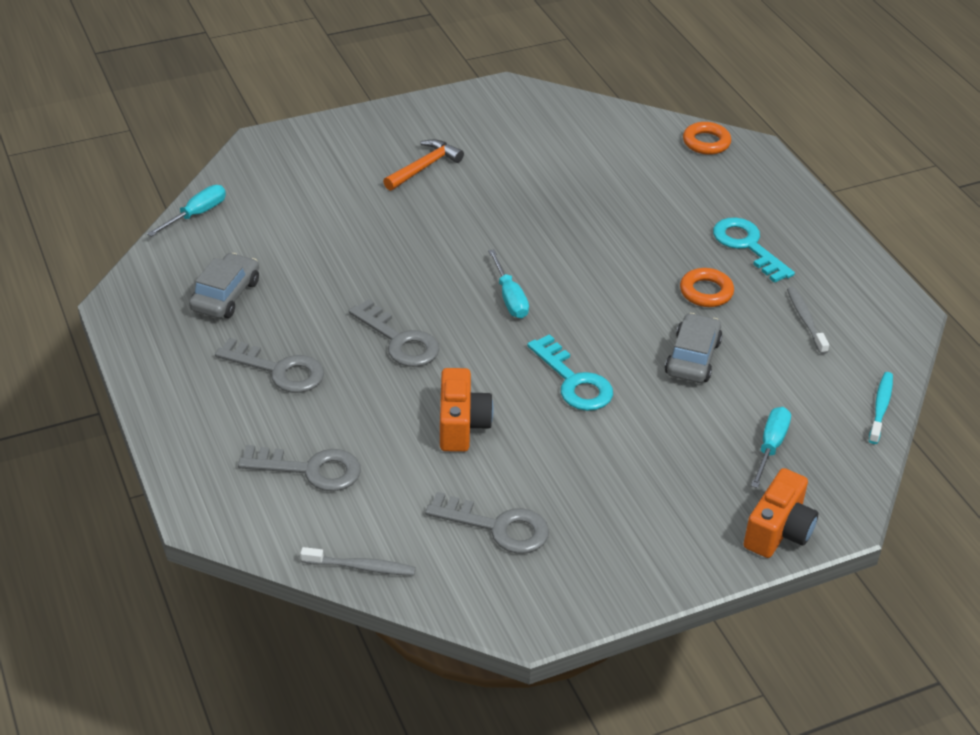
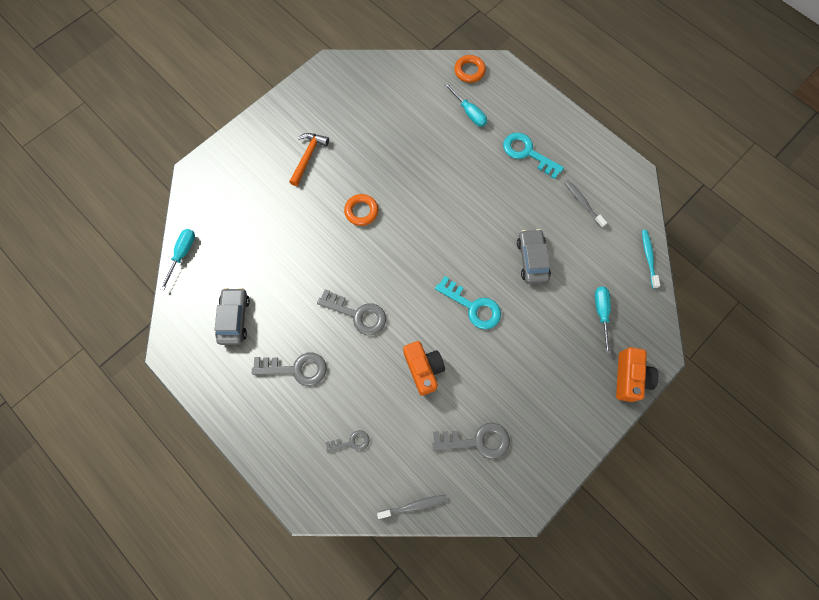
camera: 20 degrees left, 30 degrees up
(310, 469) = (351, 442): grey key -> grey key, size x0.57
(510, 298) = (407, 251): turquoise screwdriver -> turquoise screwdriver (469, 112)
(706, 292) = (518, 201): orange ring -> orange ring (361, 211)

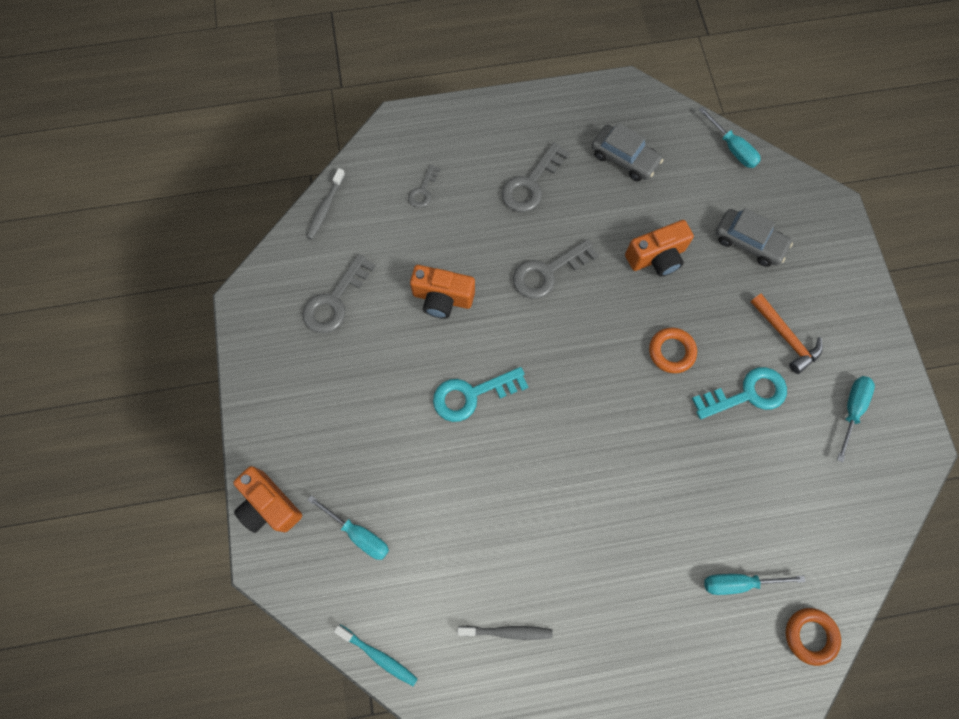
camera: 125 degrees right, 0 degrees up
(301, 255) = (656, 257): none -> orange camera
(331, 105) = (851, 410): none -> turquoise screwdriver
(527, 153) = (626, 615): turquoise key -> turquoise key (747, 394)
(532, 259) = (479, 504): grey car -> grey car (748, 242)

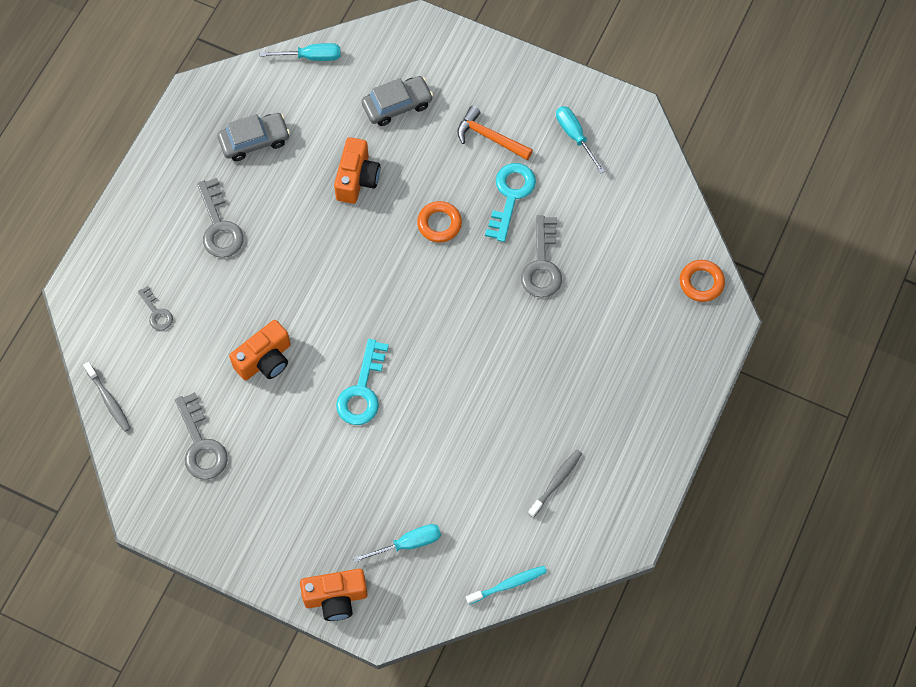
camera: 55 degrees left, 5 degrees down
(548, 272) = (306, 266): grey key -> grey key (542, 264)
(738, 582) = (635, 302): turquoise screwdriver -> none
(785, 337) = (489, 137): orange hammer -> orange hammer turned 150 degrees counterclockwise

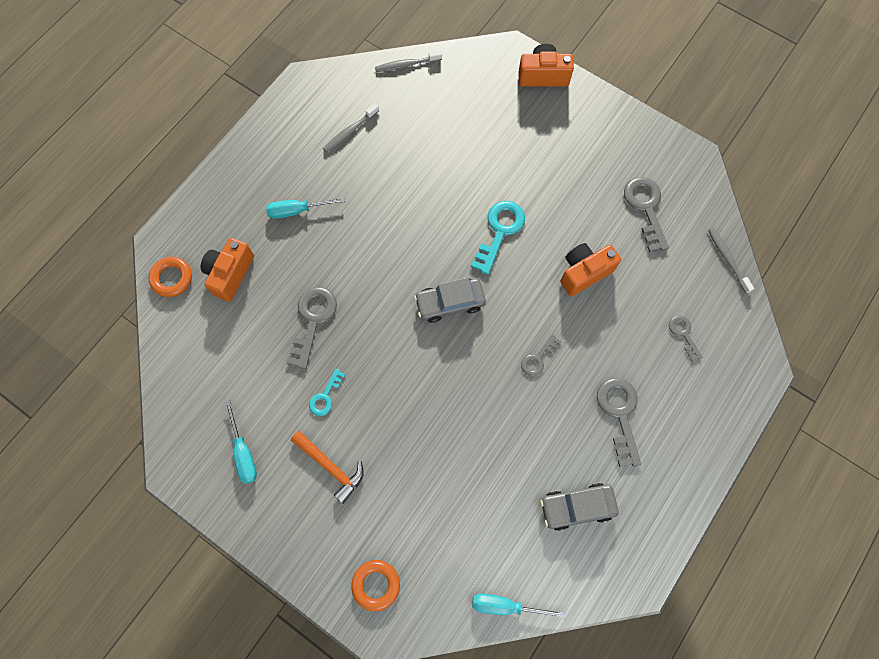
camera: 170 degrees left, 5 degrees up
(305, 264) = (538, 358): none -> grey key
(357, 179) = (475, 442): orange camera -> orange camera (230, 274)
(397, 105) = (420, 524): grey car -> grey car (450, 303)
(408, 543) = (480, 105): turquoise screwdriver -> turquoise screwdriver (297, 211)
(439, 224) = (401, 379): orange ring -> orange ring (376, 585)
(508, 584) = (406, 65): turquoise toothbrush -> grey toothbrush
(510, 196) = (325, 396): turquoise key -> turquoise key, size x0.57

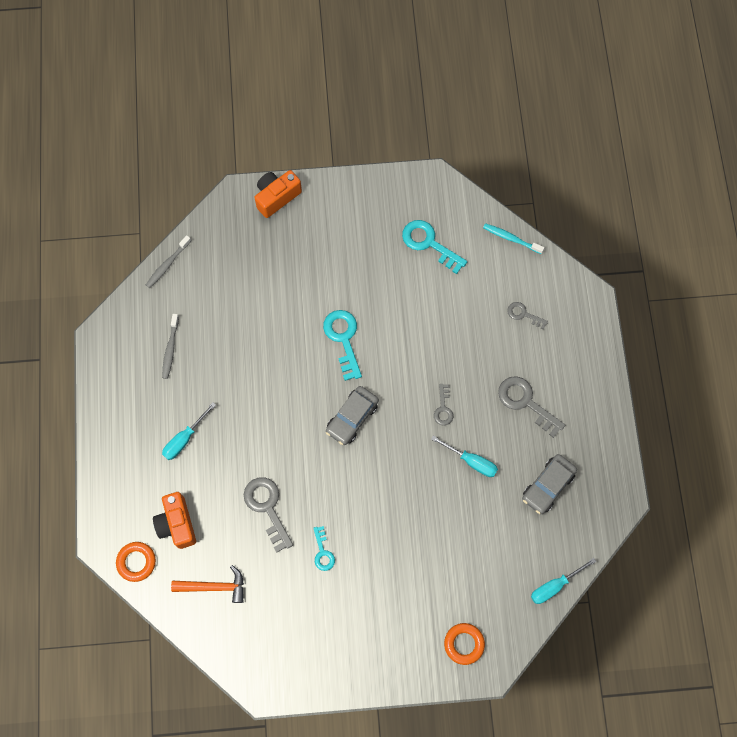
camera: 40 degrees left, 0 degrees up
(243, 452) = (301, 636): turquoise screwdriver -> turquoise screwdriver (471, 461)
(331, 467) = (368, 595): orange hammer -> orange hammer (214, 586)
(584, 272) = (425, 323): orange camera -> none
(645, 208) = (429, 243): grey key -> turquoise key
(727, 259) = (511, 238): grey toothbrush -> turquoise toothbrush

